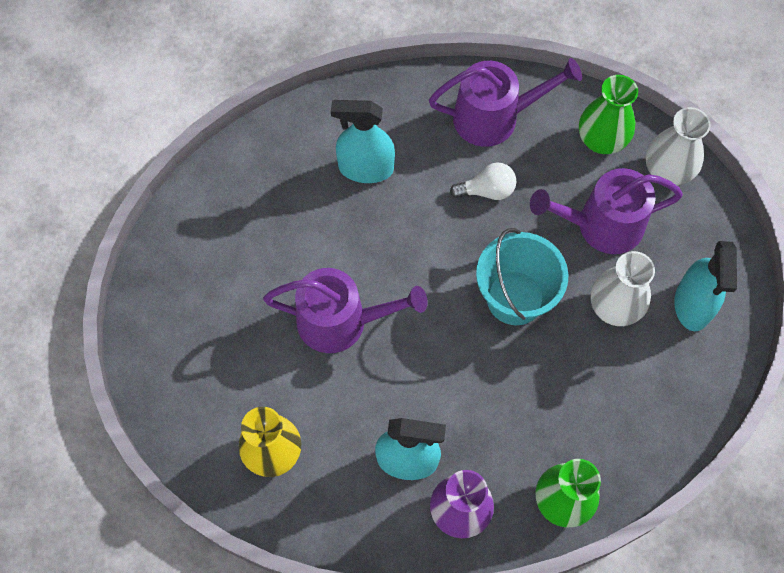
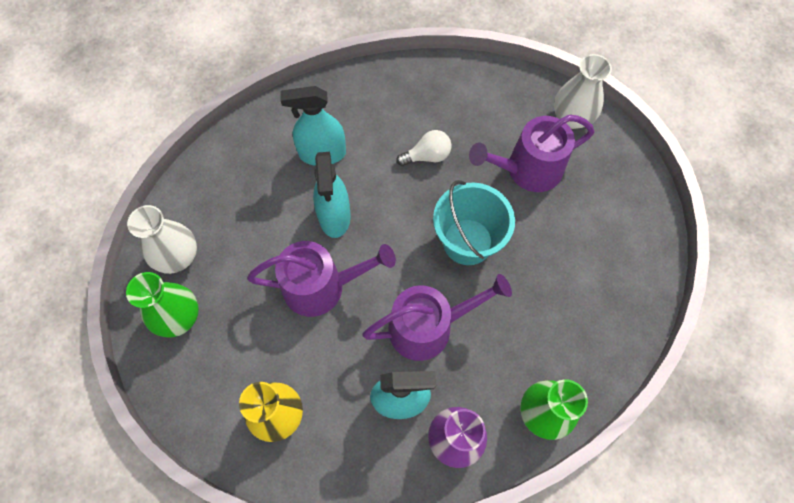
camera: 10 degrees left, 0 degrees up
(494, 117) = (422, 96): purple watering can -> purple watering can (428, 327)
(601, 140) = (513, 101): green vase -> green vase (179, 317)
(614, 307) = (552, 236): white vase -> white vase (178, 257)
(692, 305) = (616, 223): turquoise spray bottle -> turquoise spray bottle (334, 216)

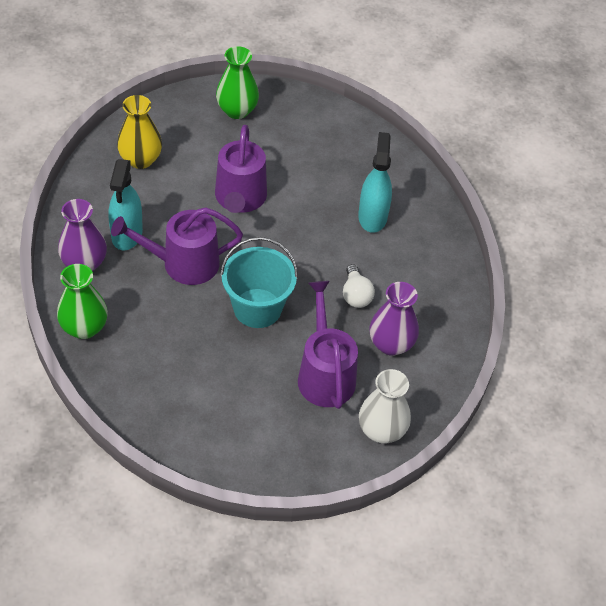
camera: 95 degrees right, 15 degrees down
(178, 257) = (290, 114): white vase -> none
(334, 216) = (305, 216): turquoise spray bottle -> none
(428, 327) = (183, 263): purple watering can -> purple watering can turned 90 degrees clockwise
(477, 120) = (391, 344): none -> purple vase

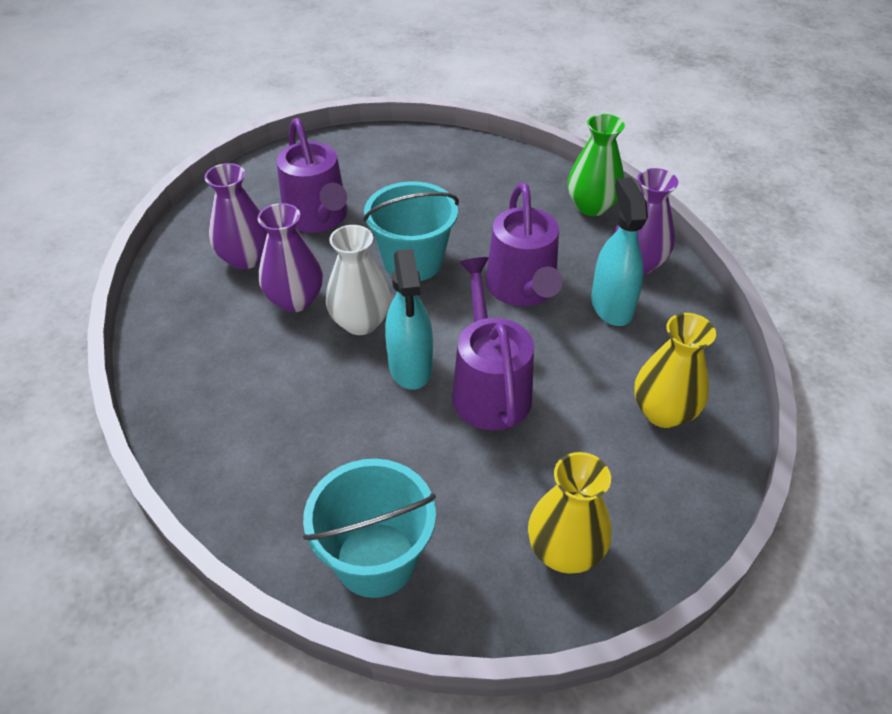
camera: 170 degrees right, 5 degrees down
(183, 263) = (522, 288): purple watering can -> purple watering can turned 105 degrees clockwise
(237, 110) = (564, 551): green vase -> yellow vase
(334, 129) = (376, 559): none -> turquoise bucket
(356, 295) = (295, 300): white light bulb -> purple vase
(372, 217) = (285, 408): turquoise spray bottle -> turquoise spray bottle (410, 366)
(381, 430) = (250, 186): white vase -> white vase (361, 322)

